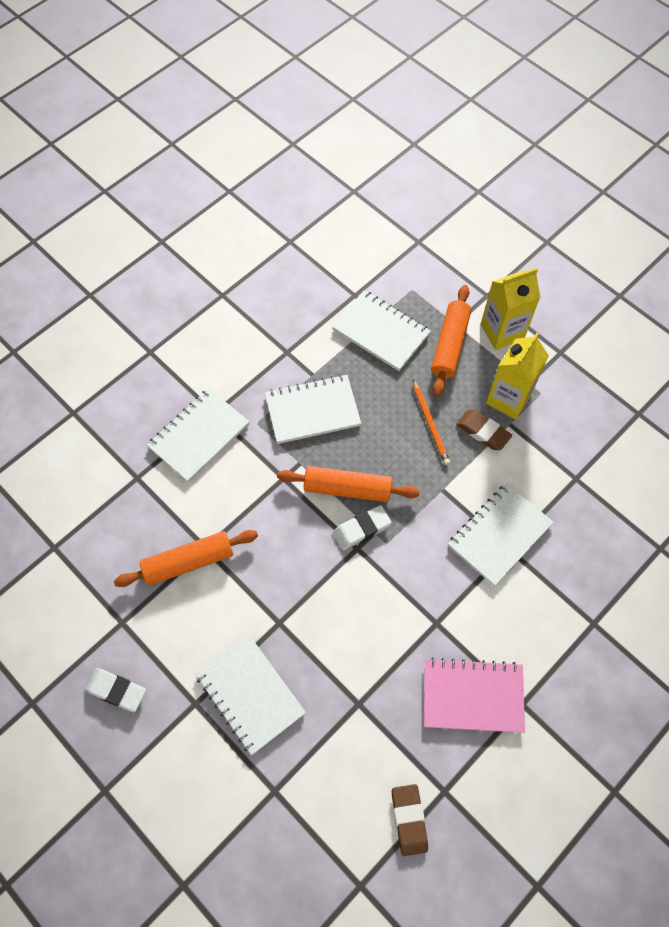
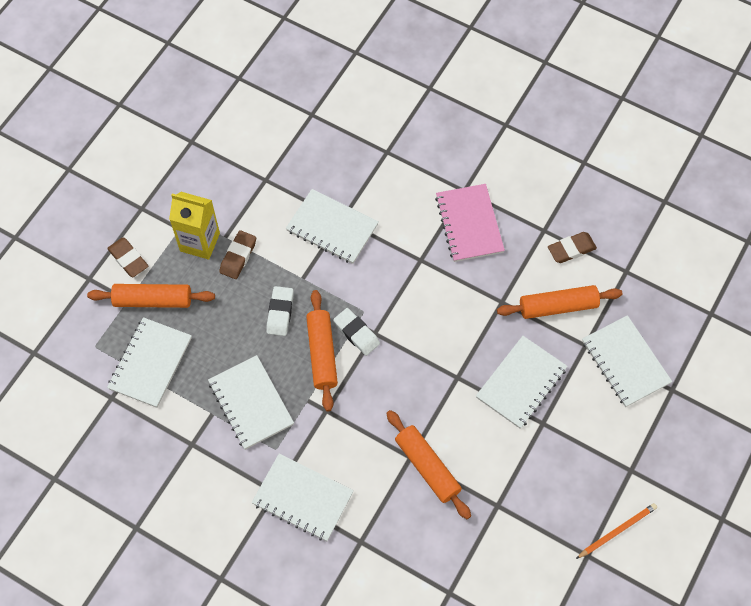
camera: 105 degrees left, 0 degrees up
(116, 690) = (554, 489): white eraser -> white eraser (280, 312)
(237, 835) = (625, 362): none -> white notebook
(334, 773) = (558, 306): none -> orange rolling pin
(430, 424) = (240, 300): orange pencil -> orange pencil (617, 531)
(502, 332) = (128, 259): yellow carton -> brown eraser

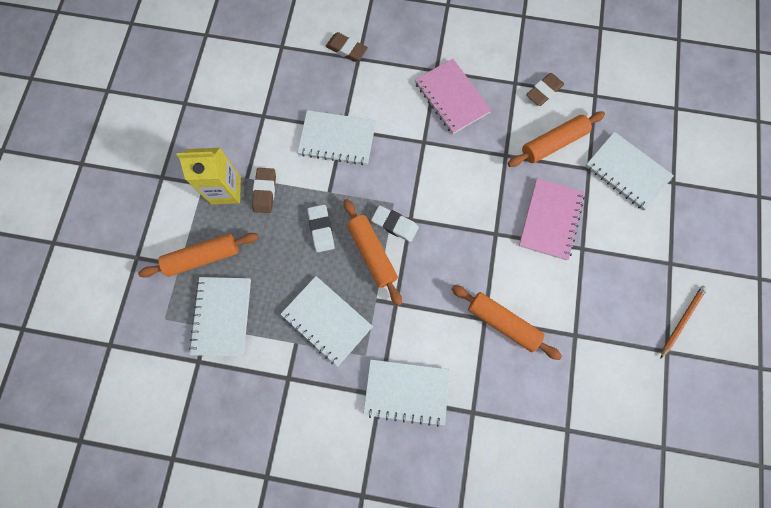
camera: 20 degrees left, 10 degrees up
(128, 259) = (166, 227): brown eraser -> brown eraser (346, 49)
(521, 383) = (550, 220): white notebook -> pink notebook

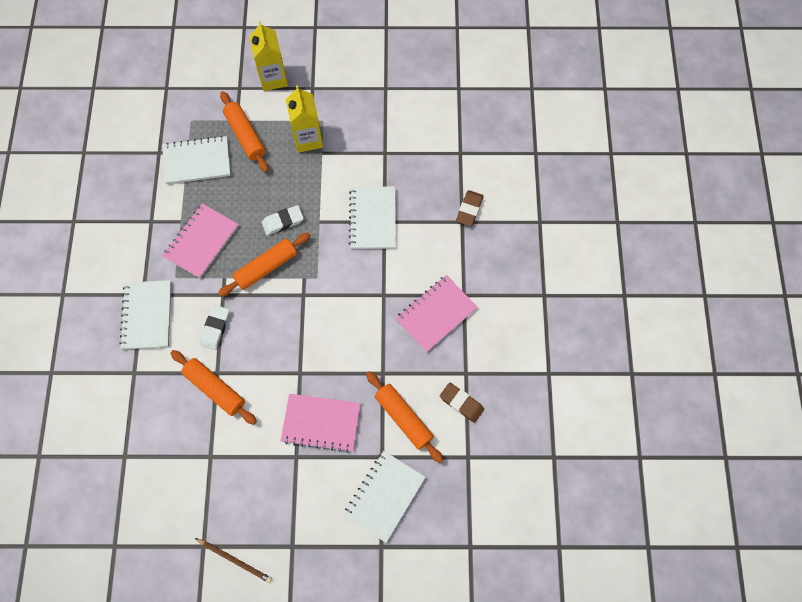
camera: 80 degrees right, 5 degrees down
(135, 217) = (273, 78): none -> yellow carton
(265, 192) = (311, 170): brown eraser -> none
(327, 321) = (201, 241): white notebook -> pink notebook
(395, 225) = (296, 282): white eraser -> white eraser (215, 328)
(502, 323) = (215, 389): orange rolling pin -> orange rolling pin turned 75 degrees counterclockwise
(682, 320) = (235, 560): orange pencil -> brown pencil

